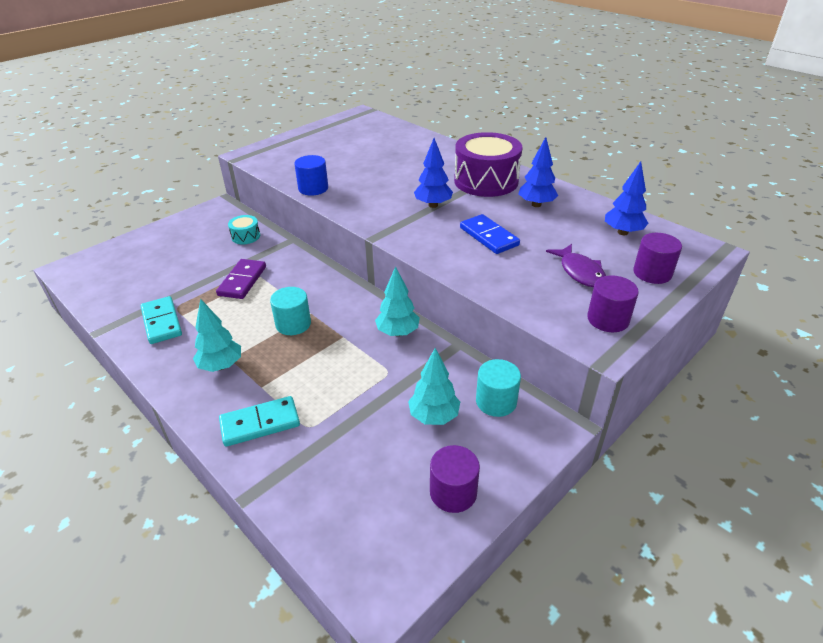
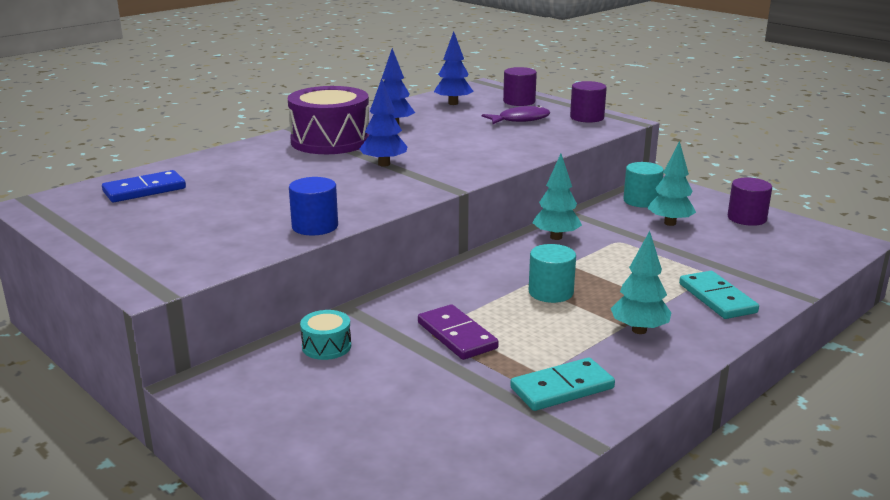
camera: 90 degrees left, 15 degrees down
(242, 281) = (456, 336): purple domino -> purple domino turned 45 degrees clockwise
(488, 236) = (458, 144): blue domino -> blue domino (144, 190)

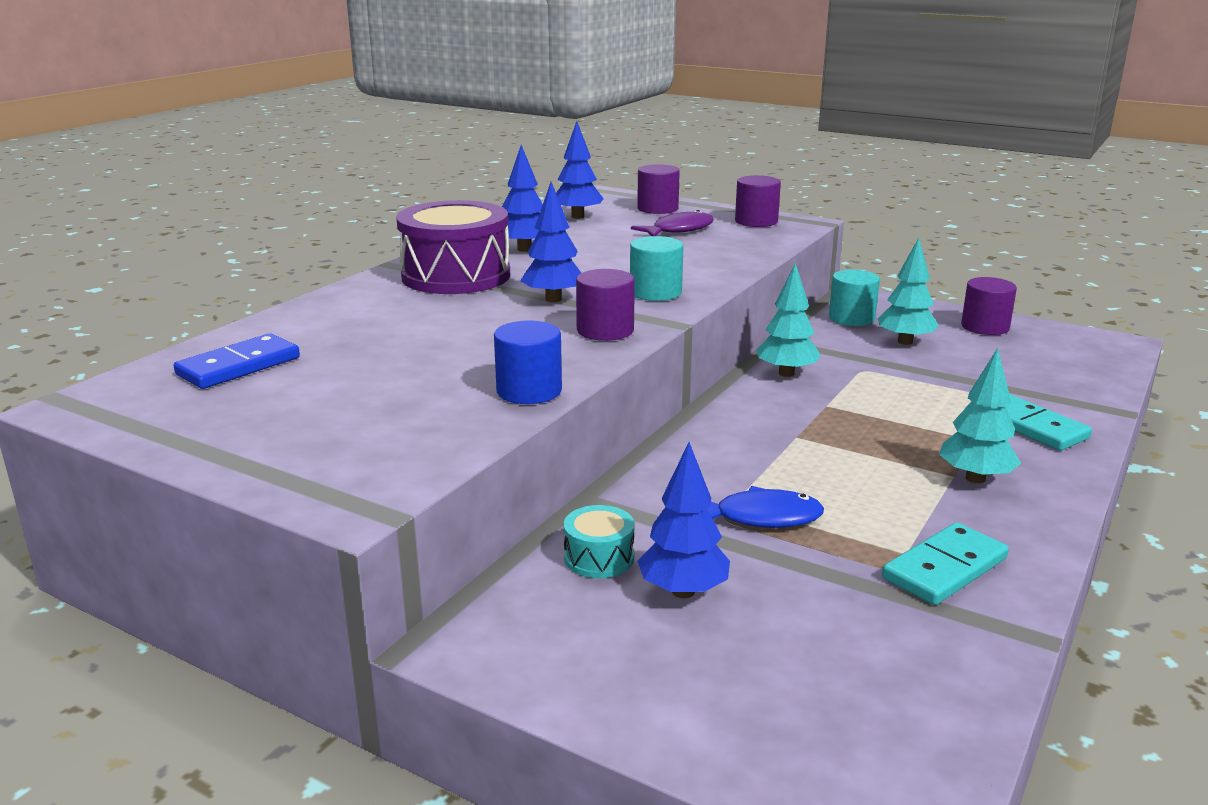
camera: 15 degrees left, 0 degrees up
(366, 375) = (683, 591): none -> blue tree
(401, 190) = (605, 330): none -> purple cylinder
(456, 336) = (760, 517): purple domino -> blue fish
(551, 292) = (834, 444): turquoise cylinder -> turquoise cylinder (655, 292)

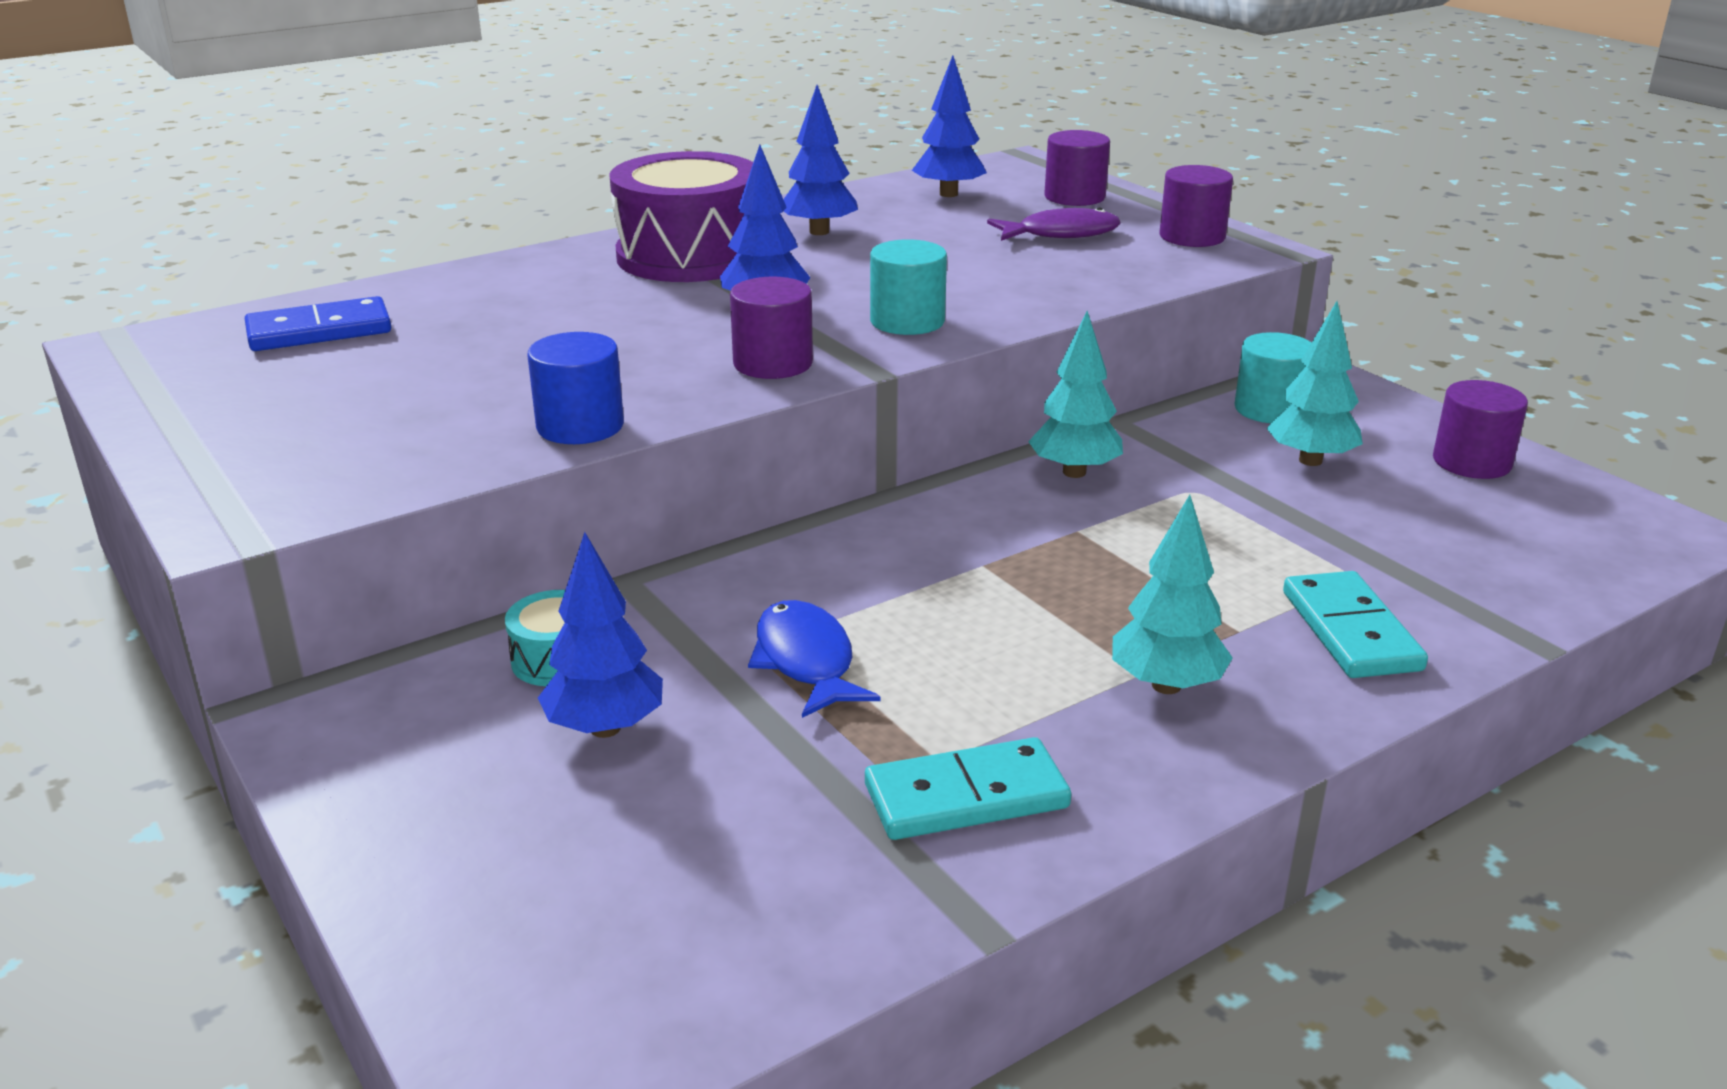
camera: 25 degrees right, 5 degrees up
(760, 517) = (806, 661): blue fish -> blue fish turned 135 degrees counterclockwise

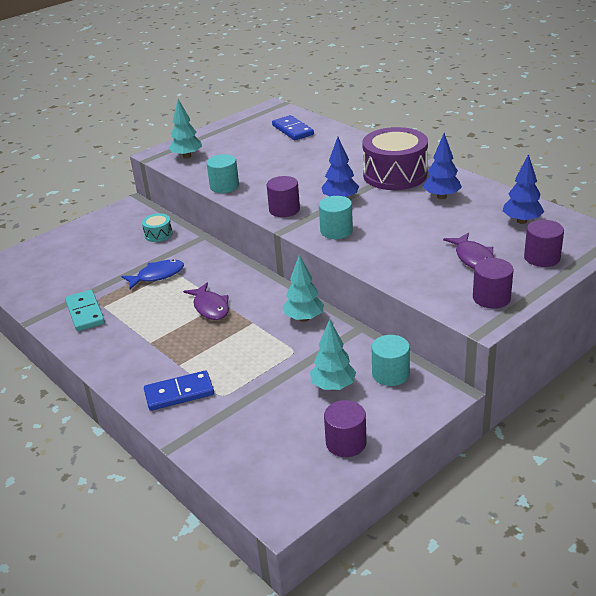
camera: 85 degrees right, 5 degrees up
(580, 426) = (224, 186): blue cylinder -> turquoise cylinder
(605, 728) = (123, 249): blue tree -> none
(999, 581) = (210, 307): none -> purple fish
(1166, 685) = (142, 348): turquoise tree -> turquoise tree (187, 156)
(1351, 631) = (179, 393): turquoise domino -> blue domino

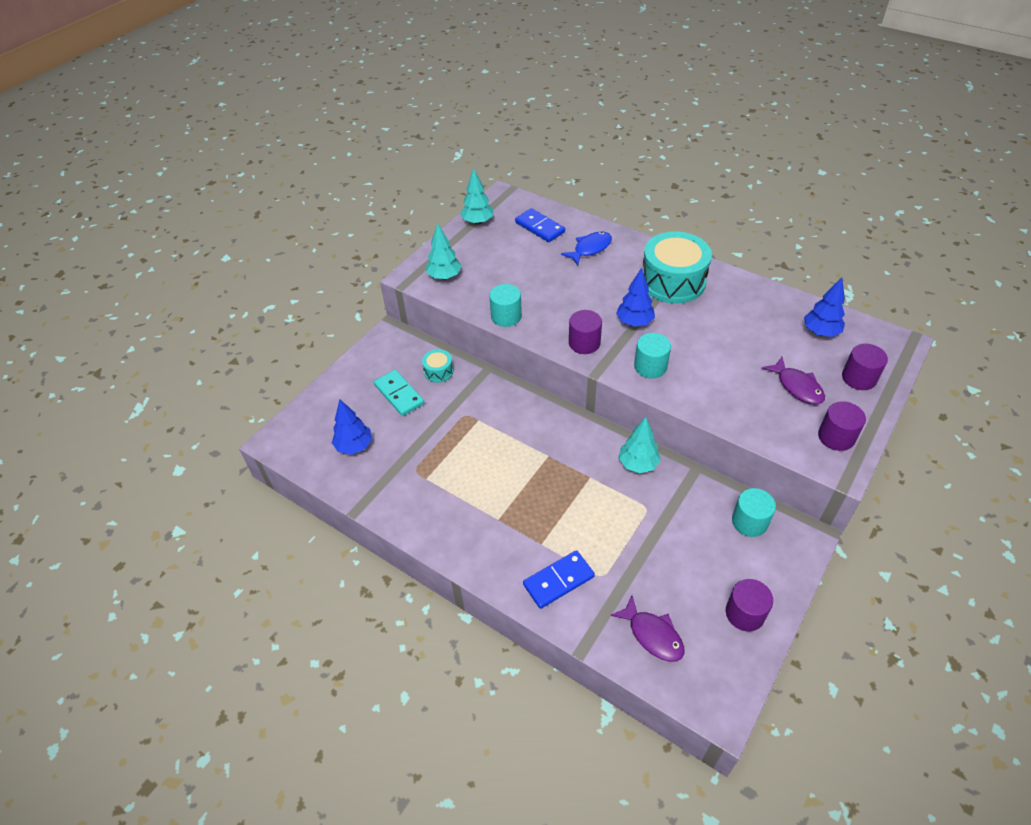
camera: 15 degrees left, 15 degrees up
(85, 313) = (411, 490): turquoise domino -> turquoise domino (399, 394)
(157, 275) = (464, 428): blue fish -> blue fish (590, 249)
(210, 307) = (538, 463): purple fish -> purple fish (652, 635)
(333, 386) = (703, 546): turquoise tree -> turquoise tree (477, 222)
(395, 175) = (673, 281): purple drum -> turquoise drum
(442, 197) = (731, 307): blue tree -> blue tree (354, 446)

